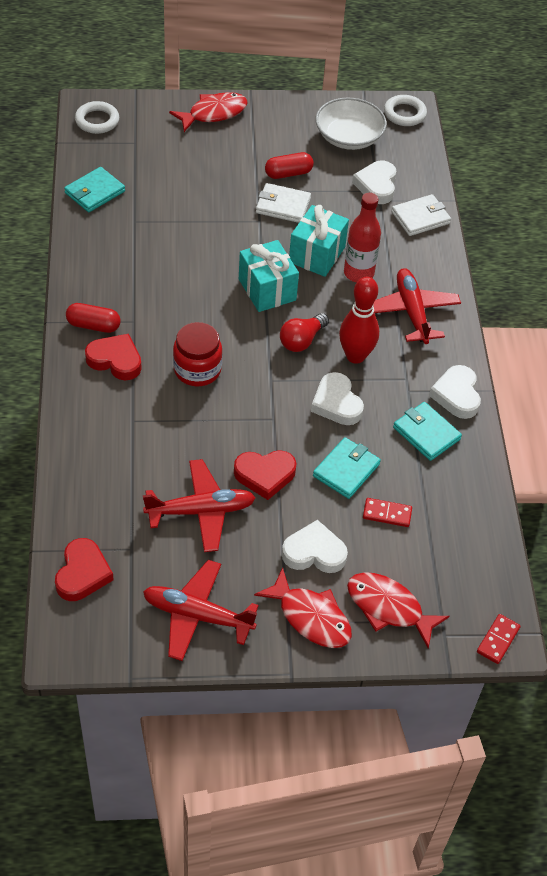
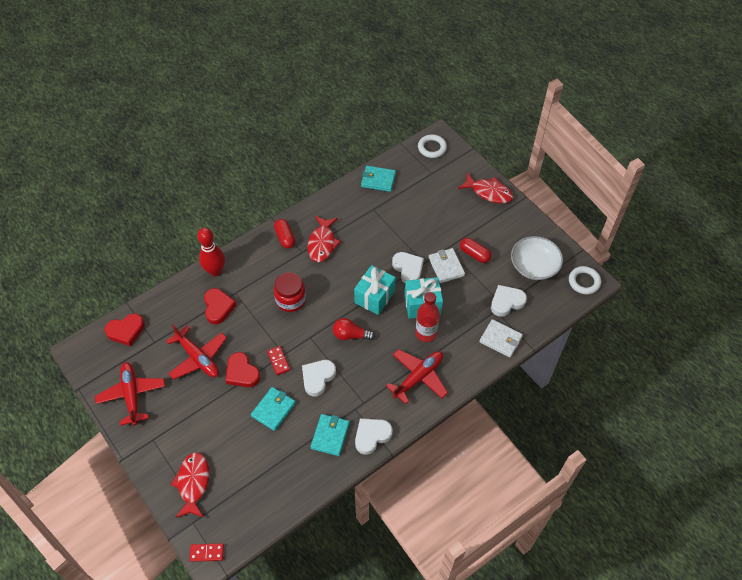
camera: 60 degrees right, 5 degrees up
(115, 360) = (269, 261): red heart -> red heart (218, 307)
(310, 617) = (163, 448): red fish -> red fish (322, 243)
(314, 552) = (206, 426): white heart -> white heart (408, 269)
(346, 470) = (273, 409): turquoise wallet -> turquoise wallet turned 60 degrees counterclockwise
(355, 356) = (360, 367): red bowling pin -> red bowling pin (215, 271)
(387, 514) = (257, 447): red domino -> red domino (278, 361)

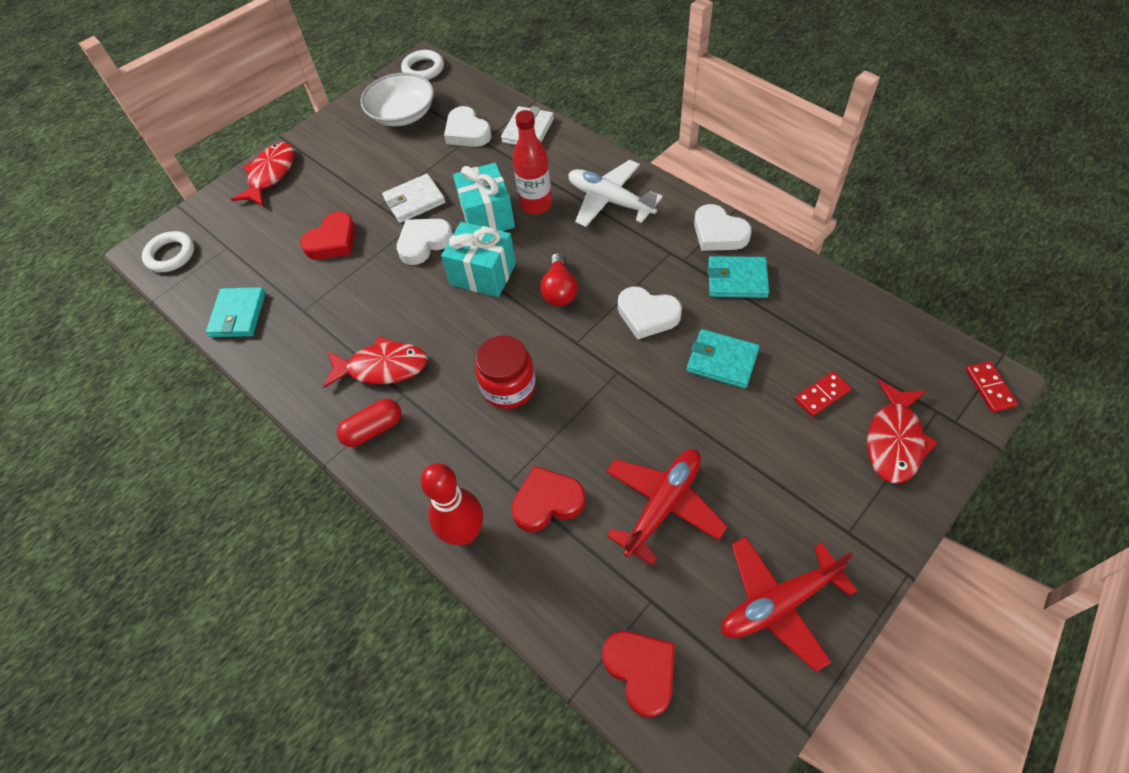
camera: 95 degrees left, 0 degrees up
(193, 483) = (894, 440): red fish -> red fish turned 60 degrees counterclockwise
(242, 373) = (671, 424): red heart -> red heart (333, 241)
(278, 361) = (633, 375): red domino -> red domino (821, 395)
(418, 377) = (610, 201): red plane -> white plane
(474, 254) = (388, 174): red capsule -> none

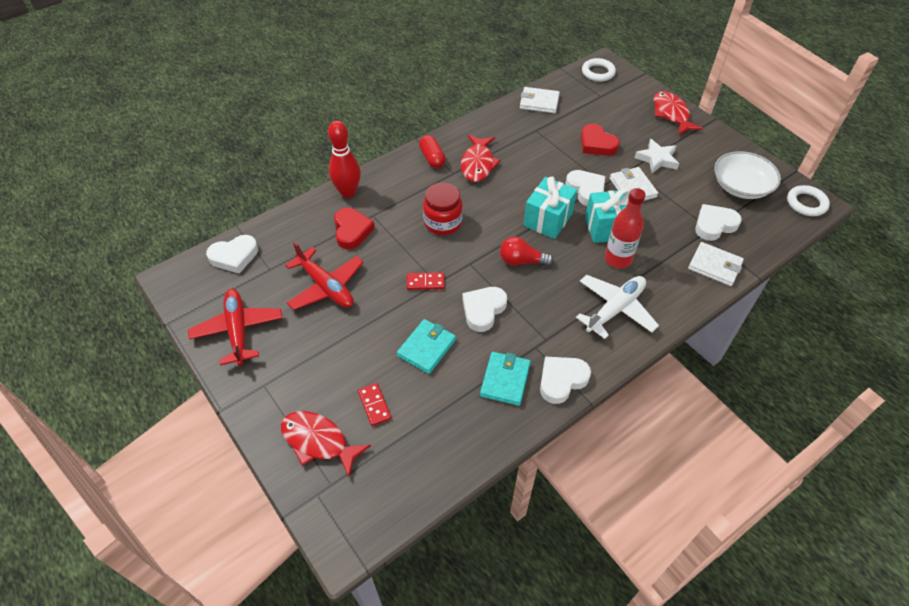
camera: 95 degrees right, 5 degrees down
(238, 315) = (539, 102): turquoise wallet -> white wallet
(270, 175) = (671, 114): red fish -> red fish turned 135 degrees counterclockwise
(360, 183) = (657, 159): none -> white star
(641, 671) = (234, 256): red heart -> white heart
(989, 388) = (337, 538): red domino -> red domino (425, 282)

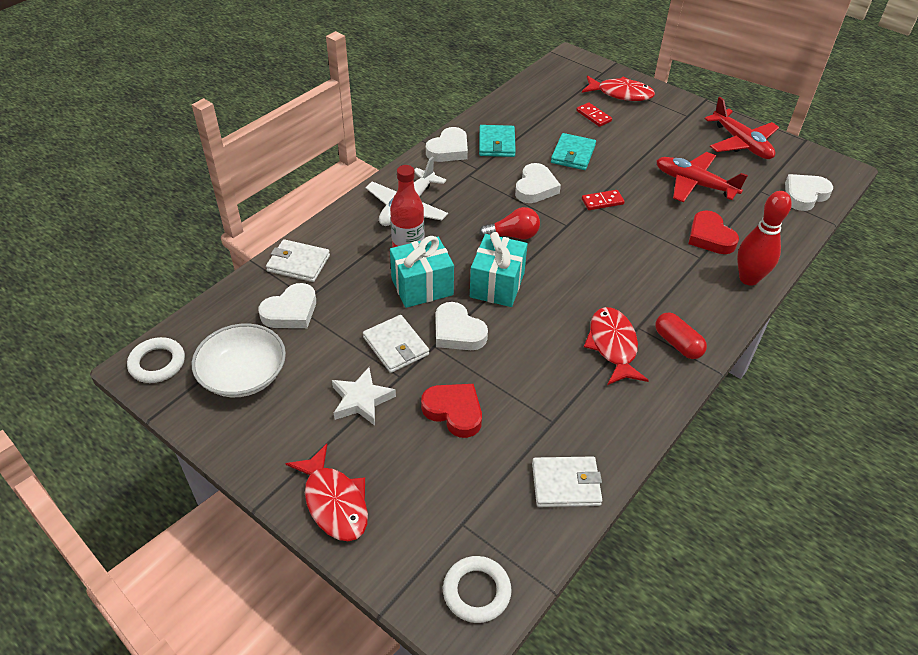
camera: 165 degrees right, 5 degrees down
(443, 222) = (617, 261): red jar -> none

